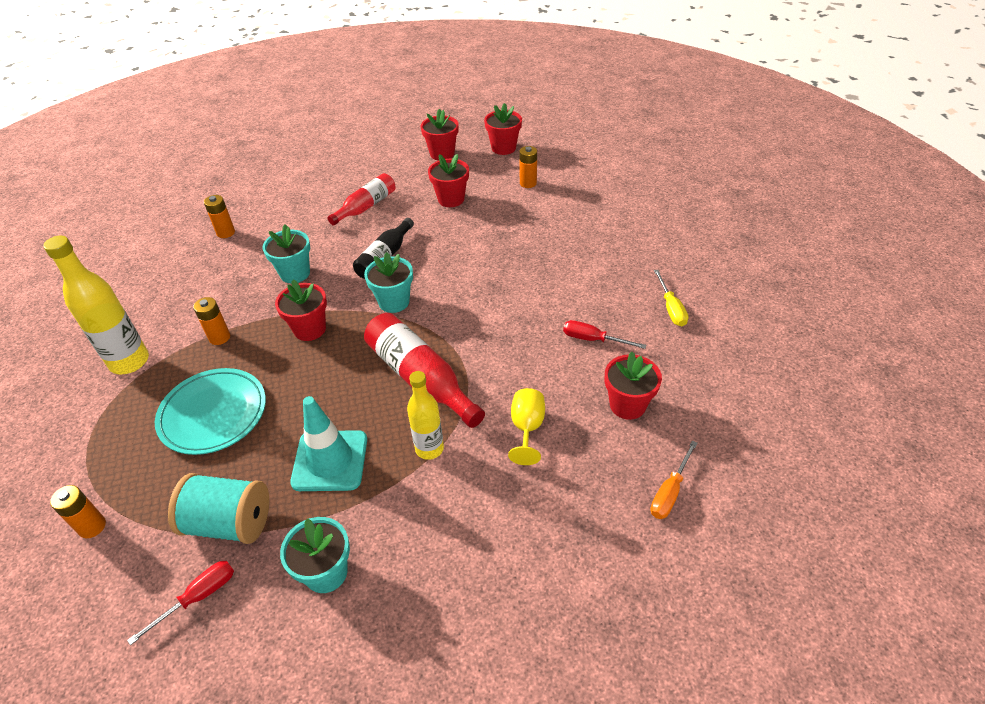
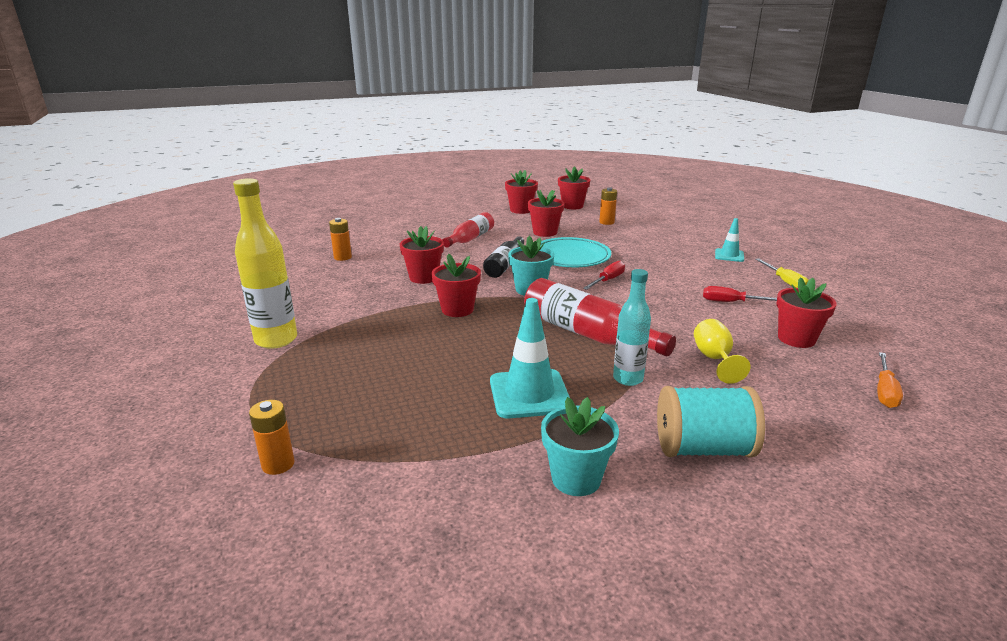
camera: 10 degrees left, 20 degrees down
(198, 597) = (435, 513): red screwdriver -> red screwdriver (608, 280)
(213, 414) = (385, 370): turquoise plate -> turquoise plate (570, 257)
(219, 337) = (367, 319): orange battery -> none
(230, 523) = (443, 448): turquoise spool -> turquoise spool (703, 448)
(295, 273) = (424, 277): turquoise flower pot -> red flower pot
(429, 449) = (628, 379): yellow bottle -> turquoise bottle
(635, 256) = (729, 255): none -> turquoise traffic cone

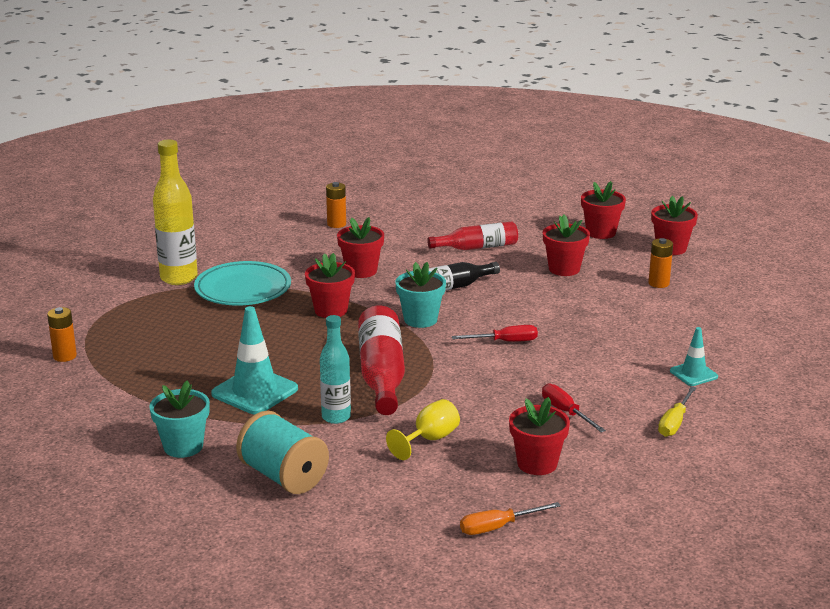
camera: 45 degrees right, 0 degrees up
(570, 257) = (526, 305): turquoise plate -> turquoise plate (243, 289)

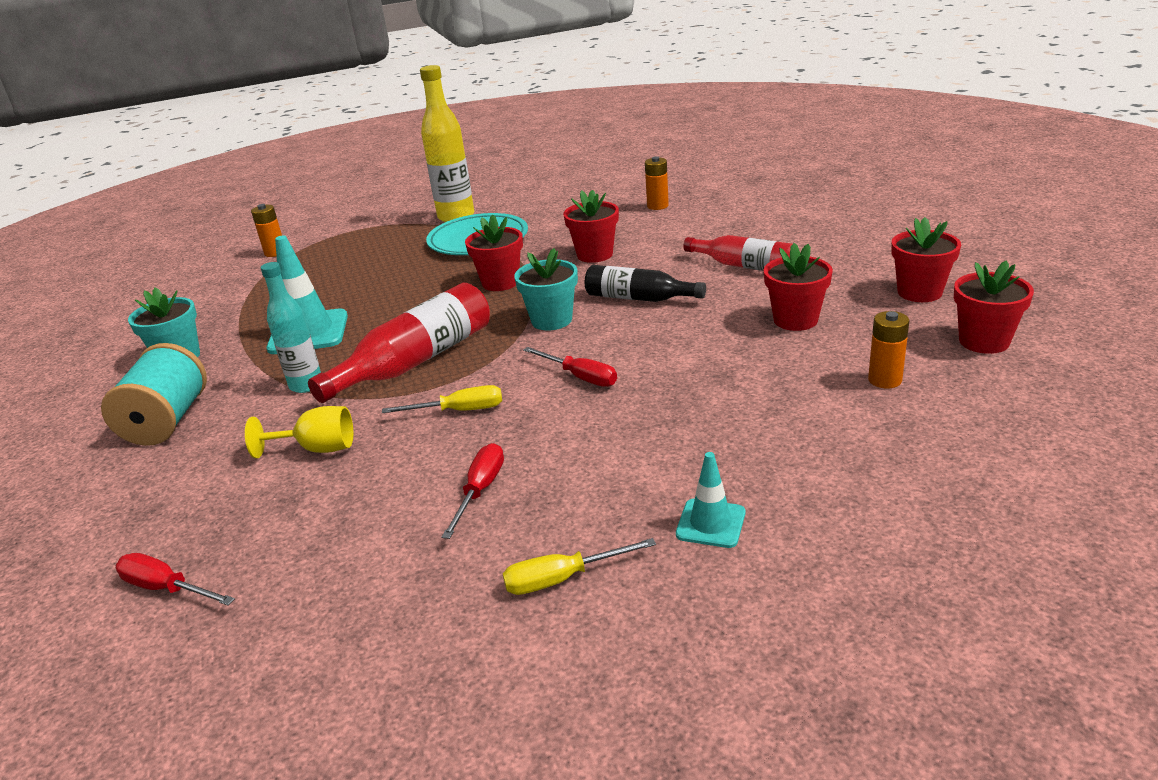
camera: 50 degrees right, 5 degrees up
(472, 386) = (459, 411): none -> yellow screwdriver
(498, 527) = (166, 588): orange screwdriver -> red screwdriver
(537, 464) = (338, 536): red flower pot -> none

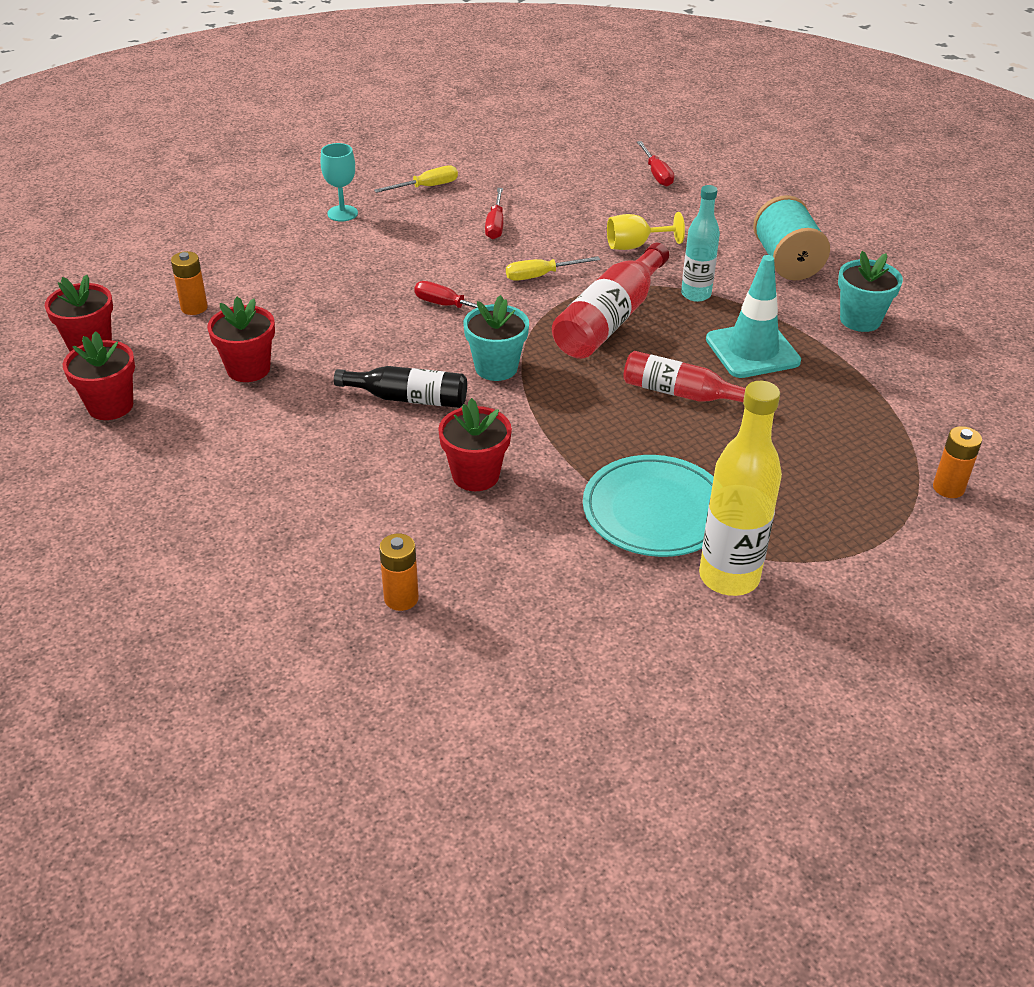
camera: 165 degrees right, 10 degrees up
(166, 588) = (656, 174): red screwdriver -> red screwdriver turned 60 degrees clockwise
(500, 282) = (579, 424): red flower pot -> none
(710, 523) = (342, 213): turquoise traffic cone -> turquoise goblet
(744, 266) = (286, 450): red bottle -> red bottle (680, 393)

